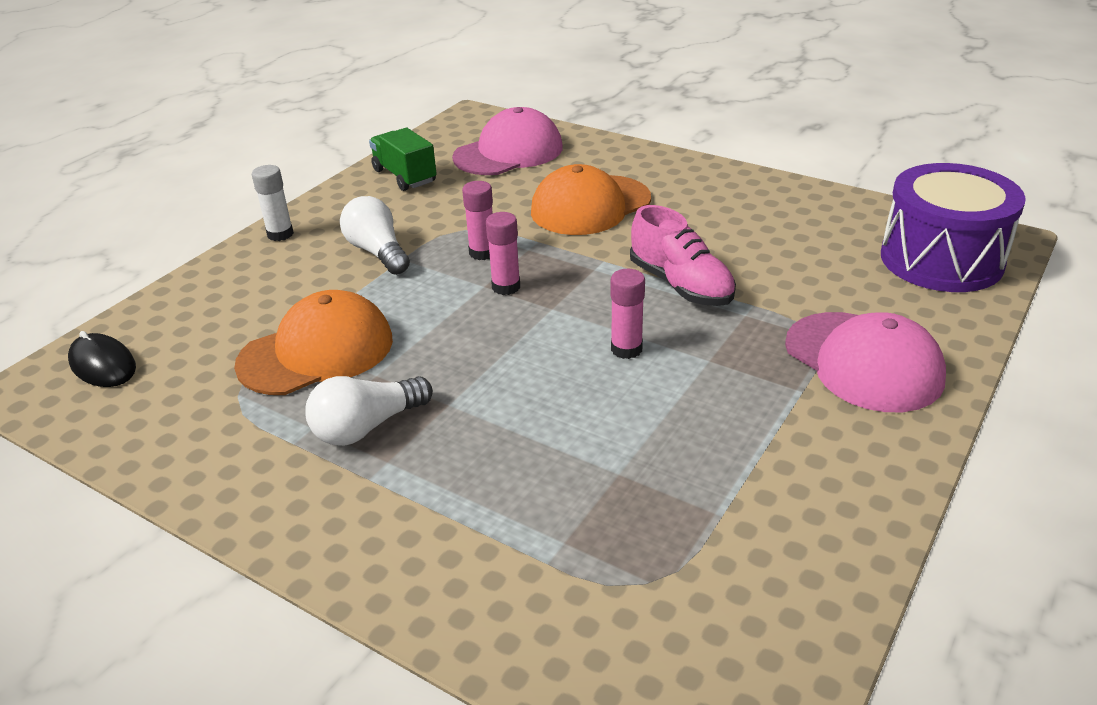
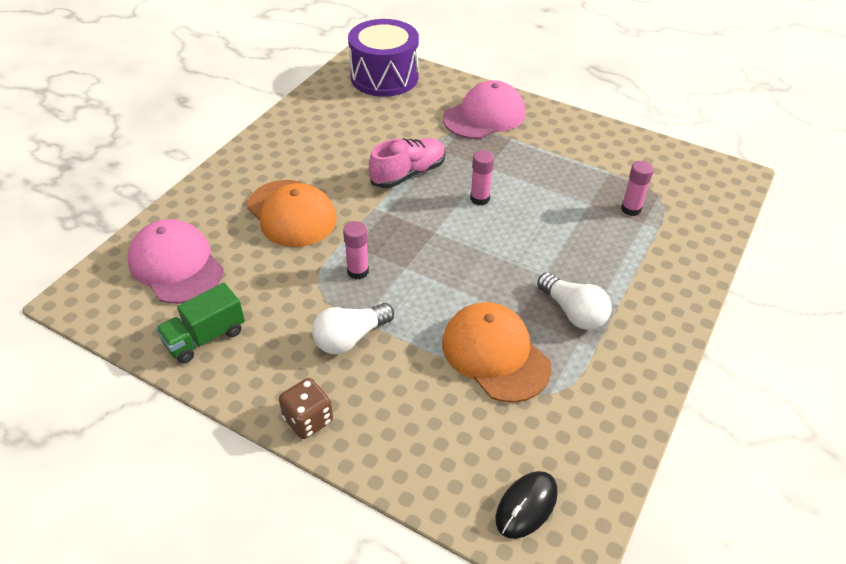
camera: 95 degrees left, 10 degrees up
(280, 234) = (308, 420): white glue stick -> brown dice
(506, 287) = (408, 255): pink glue stick -> pink glue stick (631, 209)

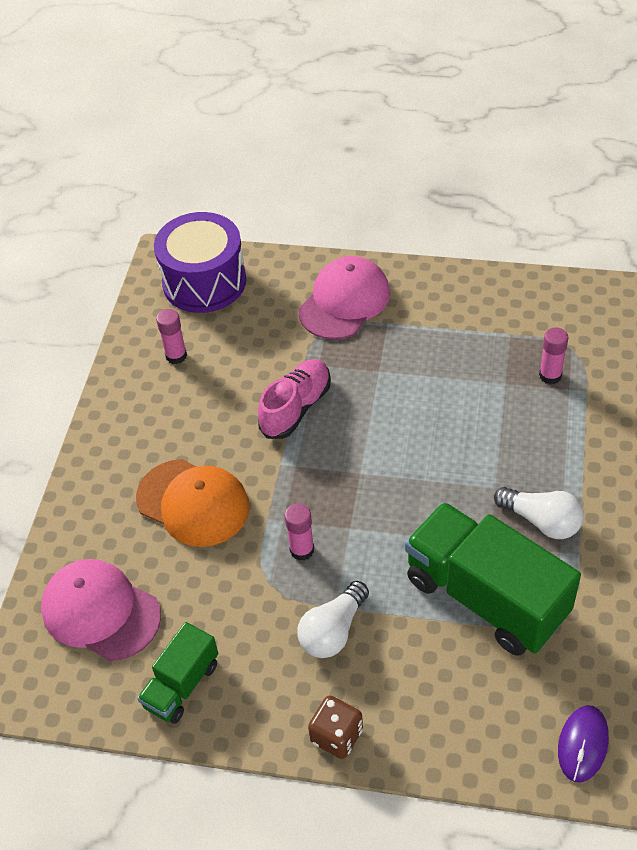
camera: 15 degrees left, 5 degrees up
(479, 198) = (388, 415): pink glue stick -> pink glue stick (176, 356)
(495, 354) = (486, 597): orange cap -> green truck
(526, 505) = (583, 744): black mouse -> purple mouse

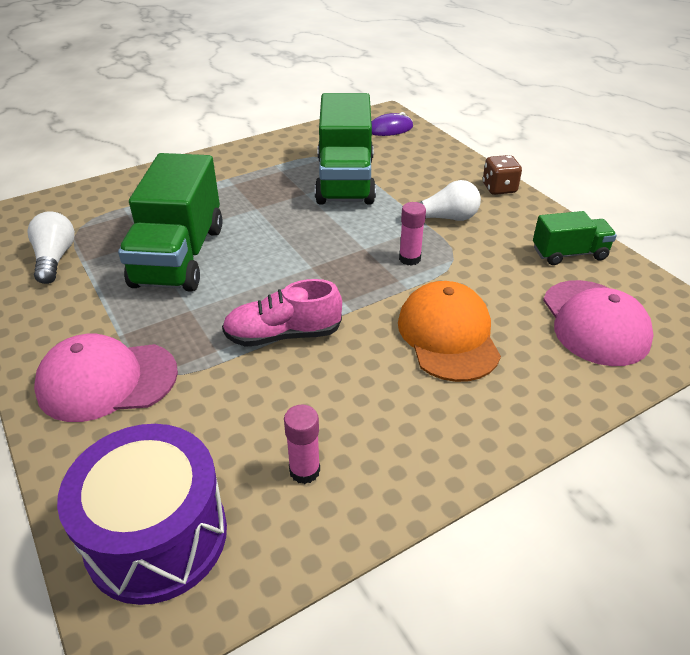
camera: 135 degrees left, 10 degrees down
(460, 395) = (179, 256): none -> green truck
(541, 521) = (264, 183): white light bulb -> white light bulb (55, 259)
(550, 376) = (119, 226): pink glue stick -> none

